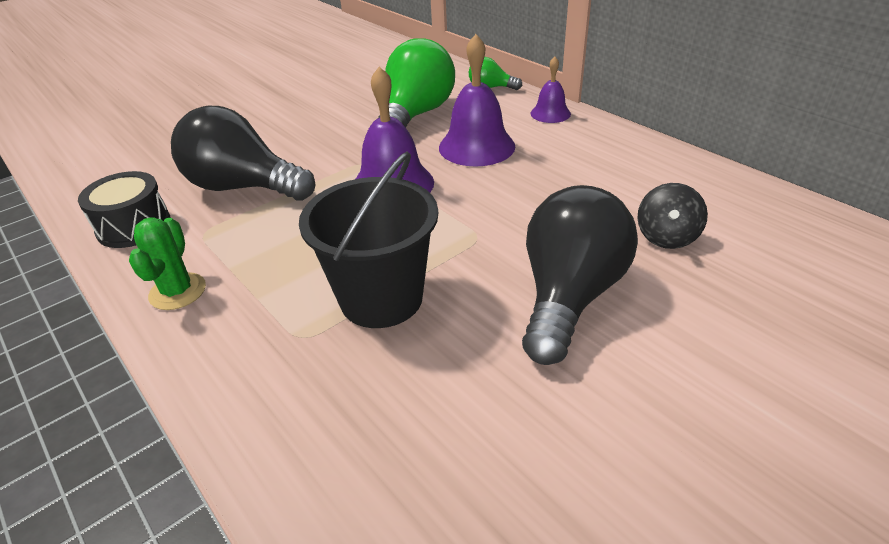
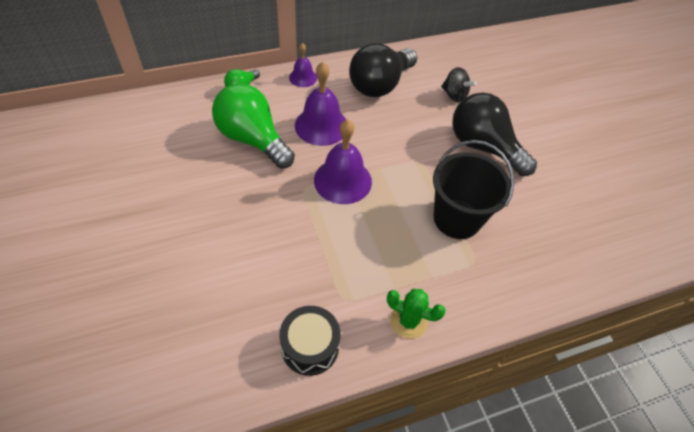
camera: 75 degrees left, 15 degrees up
(243, 187) = (294, 265): black light bulb -> black light bulb (380, 85)

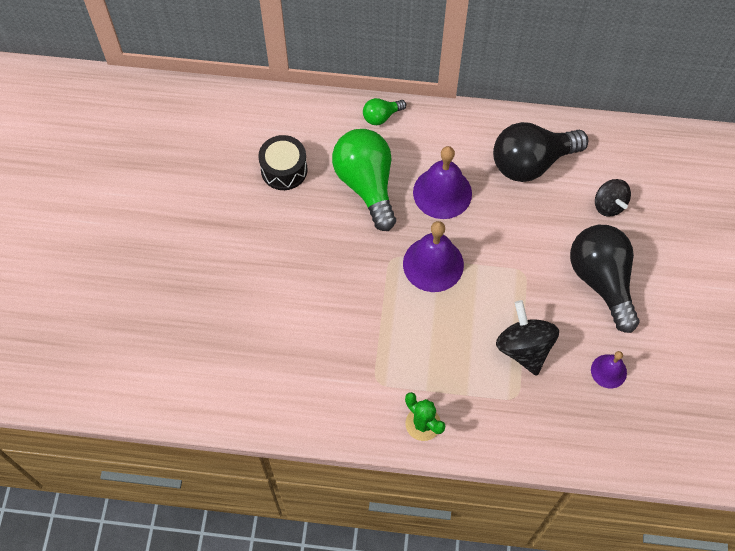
camera: 30 degrees right, 10 degrees up
(303, 77) = (451, 124): purple bell -> purple bell (608, 371)
(310, 346) = (329, 409): black drum -> black drum (284, 170)
(457, 219) = (524, 348): black bucket -> black spinning top

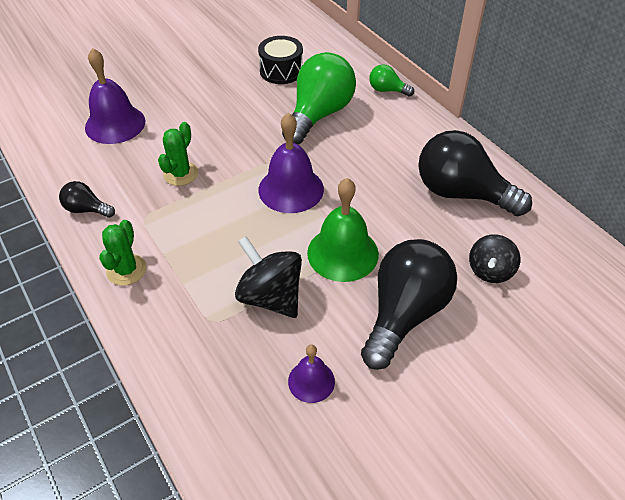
camera: 50 degrees right, 15 degrees down
(332, 416) = (87, 209): none -> black light bulb
(349, 327) = (181, 174): none -> green cactus
(442, 193) = (363, 157): purple bell -> purple bell (115, 124)
(523, 277) = (342, 253): none -> green bell
(524, 348) = (270, 296): black spinning top -> black spinning top turned 75 degrees counterclockwise

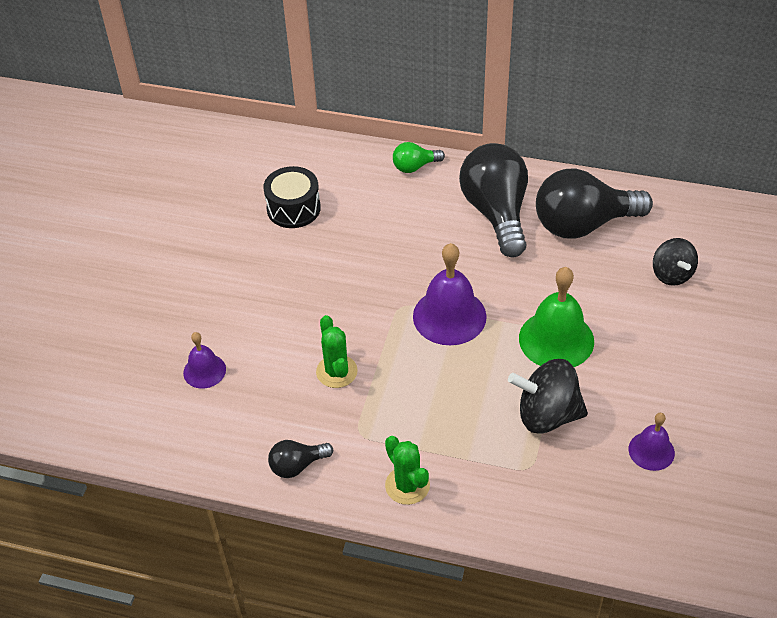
camera: 40 degrees left, 0 degrees up
(115, 124) = (204, 371): purple bell -> purple bell, size x0.56
(319, 114) = (385, 230): green light bulb -> none
(404, 313) = (653, 352): black light bulb -> black light bulb (496, 213)

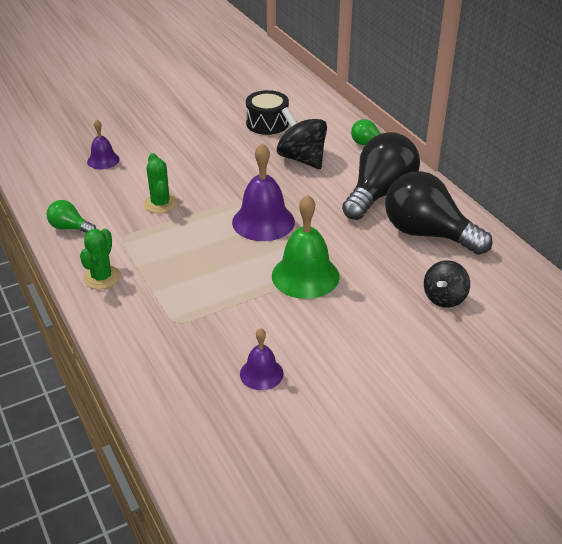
camera: 45 degrees right, 10 degrees down
(297, 465) = (70, 228): black light bulb -> green light bulb
(336, 371) = (160, 204): green cactus -> green cactus turned 45 degrees counterclockwise
(547, 415) = (232, 306): black spinning top -> black spinning top (302, 159)

